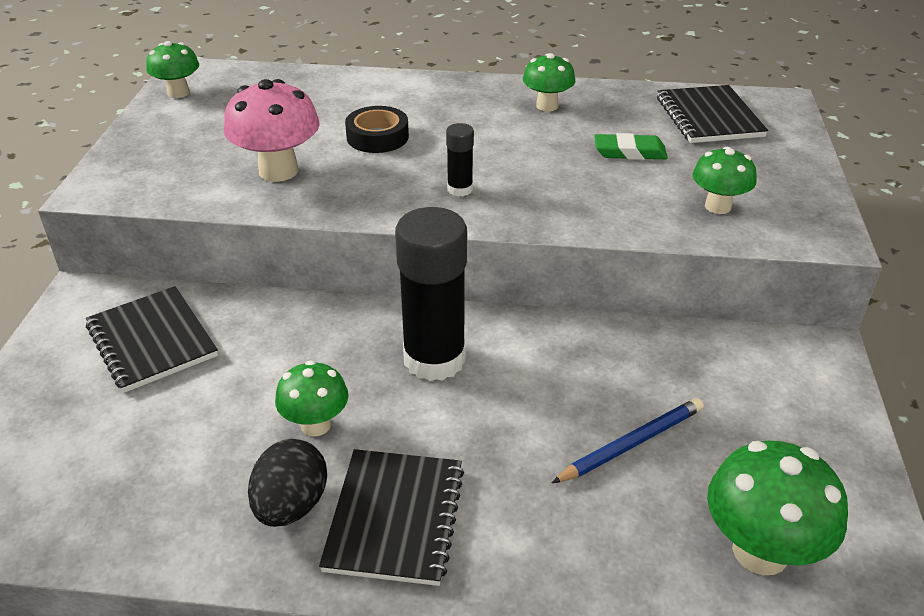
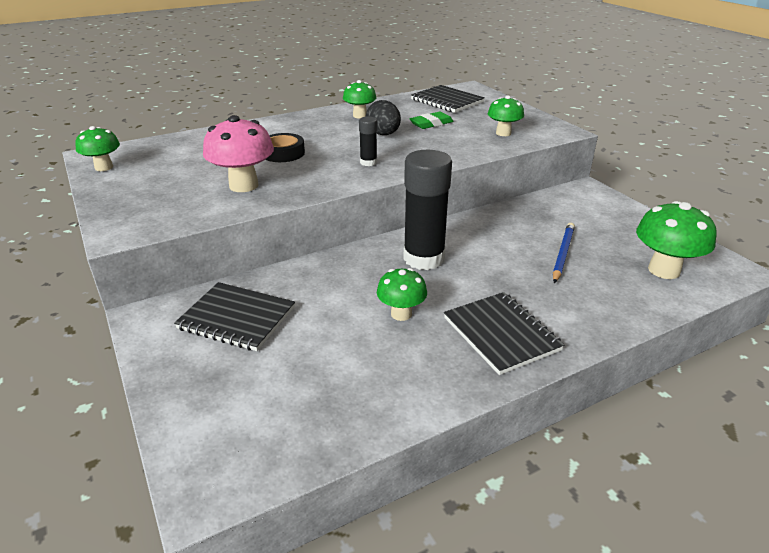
camera: 35 degrees left, 5 degrees down
(291, 506) = (440, 356): black egg -> black egg (383, 134)

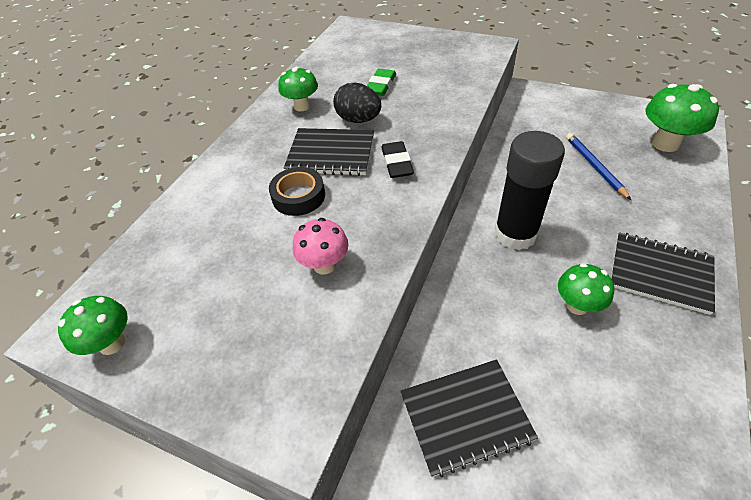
camera: 35 degrees left, 15 degrees up
(244, 185) = (324, 265): pink mushroom -> pink mushroom, size x0.63
(368, 162) = (397, 163): black glue stick -> black eraser
(447, 101) = (354, 51): black notebook -> black notebook (331, 154)
(503, 133) = (453, 69): green mushroom -> none

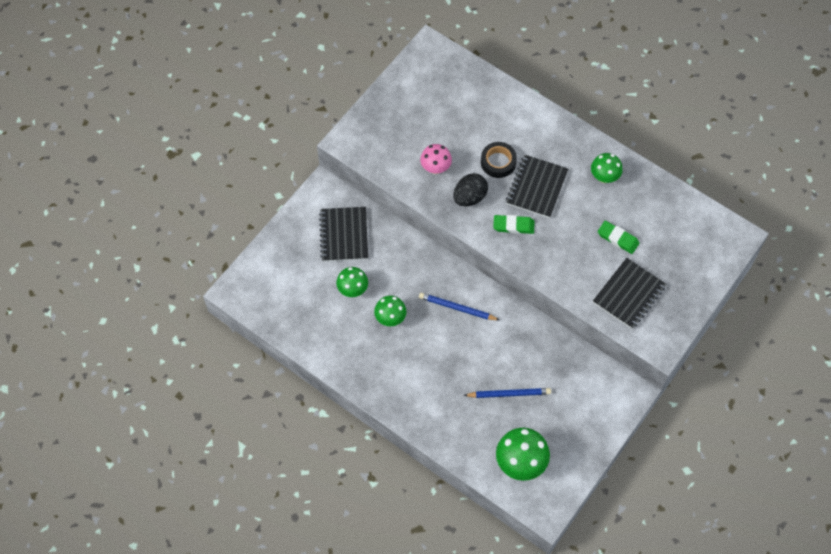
camera: 100 degrees right, 15 degrees up
(112, 343) = (415, 69): green mushroom -> green mushroom (353, 290)
(358, 120) = (573, 213): black egg -> black egg (469, 197)
(397, 163) = (513, 226): black eraser -> green eraser
(515, 234) = (457, 308): black glue stick -> blue pencil
(660, 273) = (398, 378): black notebook -> black notebook (629, 294)

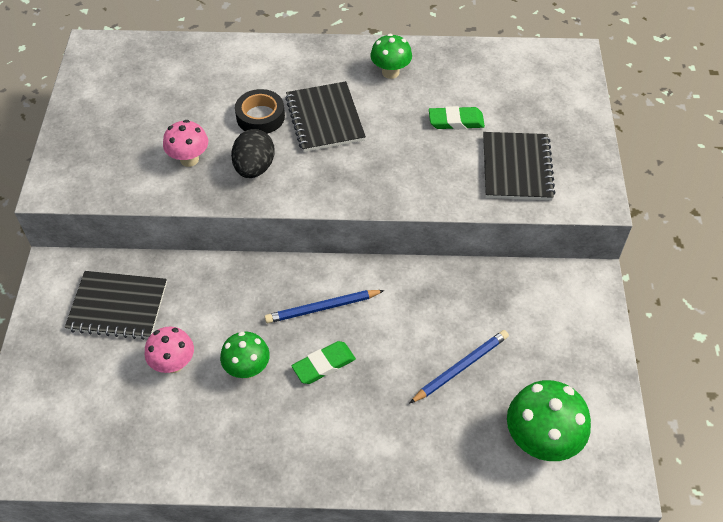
camera: 35 degrees left, 10 degrees down
(344, 235) = (118, 307): black notebook -> black notebook turned 45 degrees counterclockwise
(353, 290) = (173, 364): green mushroom -> pink mushroom
(513, 226) = (330, 169): green eraser -> green eraser (323, 364)

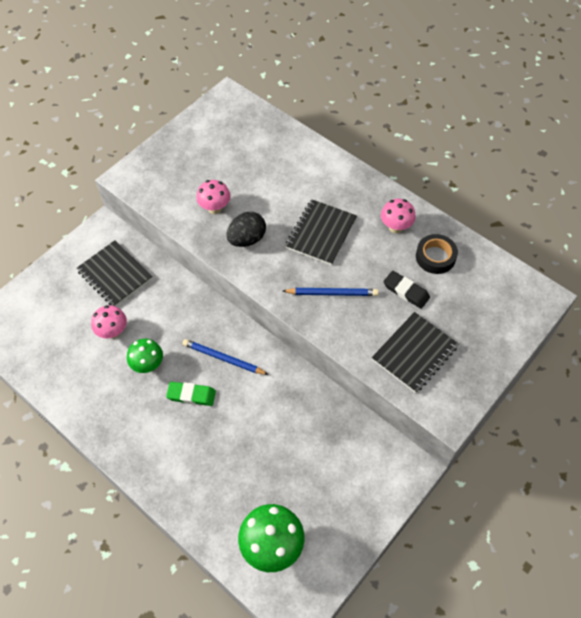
camera: 40 degrees right, 5 degrees up
(260, 116) = (282, 206): black tape -> black tape (435, 257)
(390, 72) = (395, 227): green mushroom -> pink mushroom
(456, 121) = (406, 291): green eraser -> black eraser
(460, 367) = (269, 460): blue pencil -> blue pencil (332, 293)

